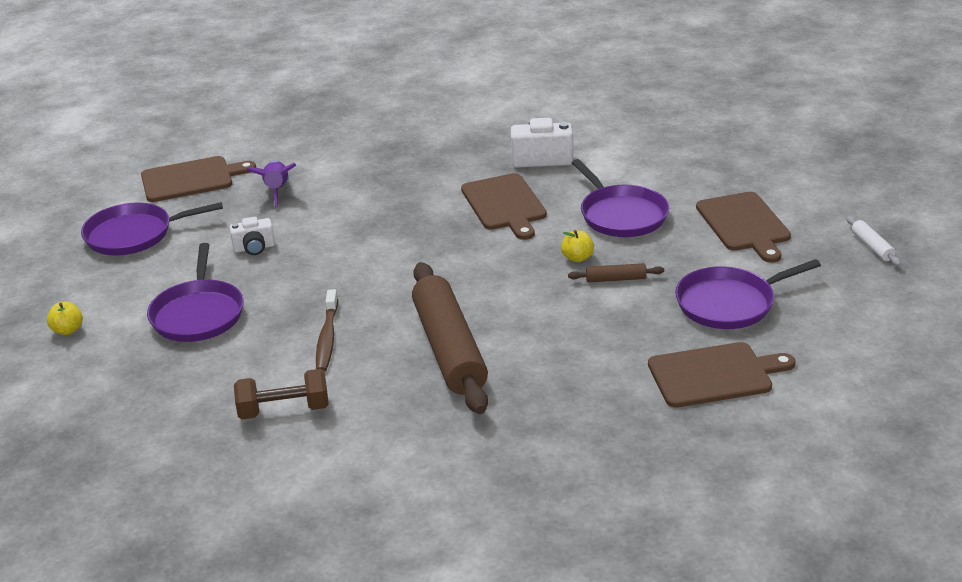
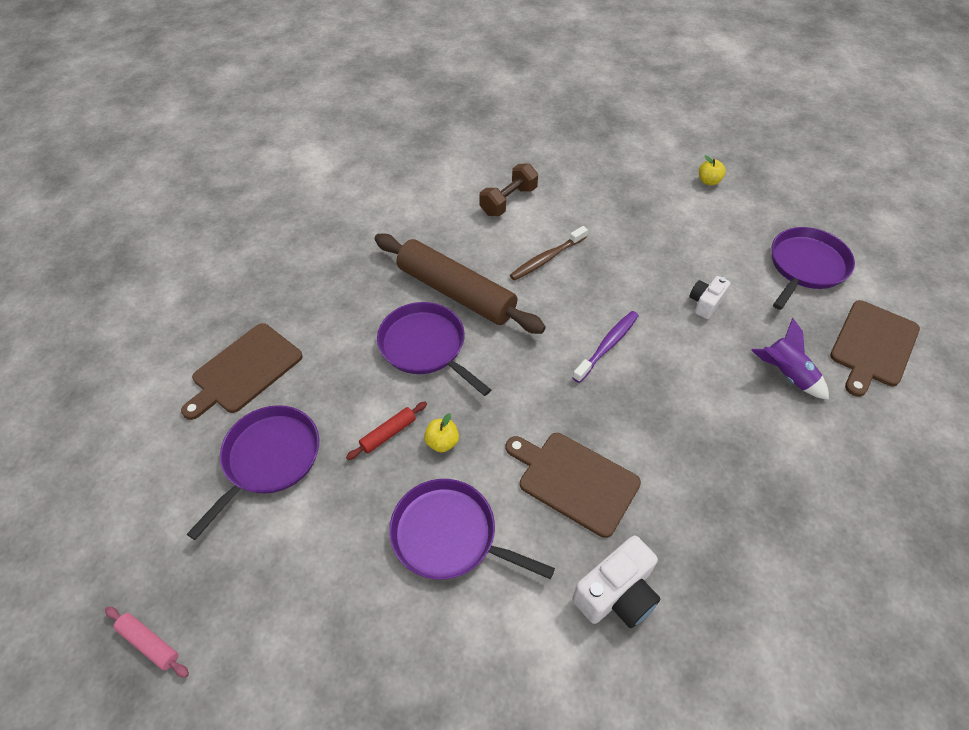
camera: 140 degrees right, 20 degrees up
(198, 314) = (653, 231): purple pan -> purple pan (425, 346)
(327, 337) = (547, 258): brown toothbrush -> brown toothbrush turned 90 degrees counterclockwise
(374, 257) = (607, 346): none -> purple toothbrush
(616, 279) = (388, 433): brown rolling pin -> red rolling pin
(744, 224) = (310, 599): brown cutting board -> none
(872, 246) = (149, 643): white rolling pin -> pink rolling pin

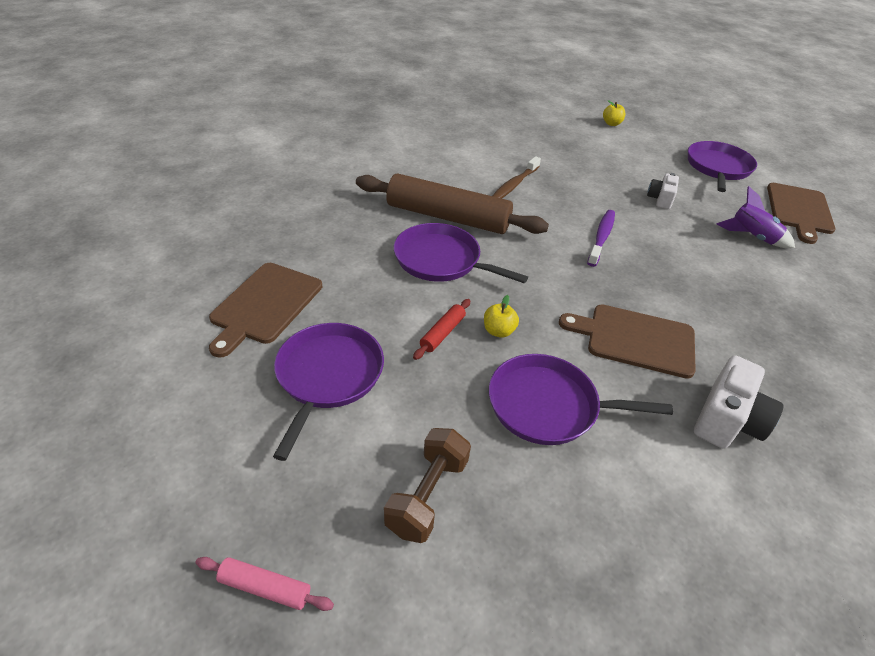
camera: 20 degrees left, 10 degrees down
(508, 201) = (458, 150): brown dumbbell -> brown dumbbell (427, 495)

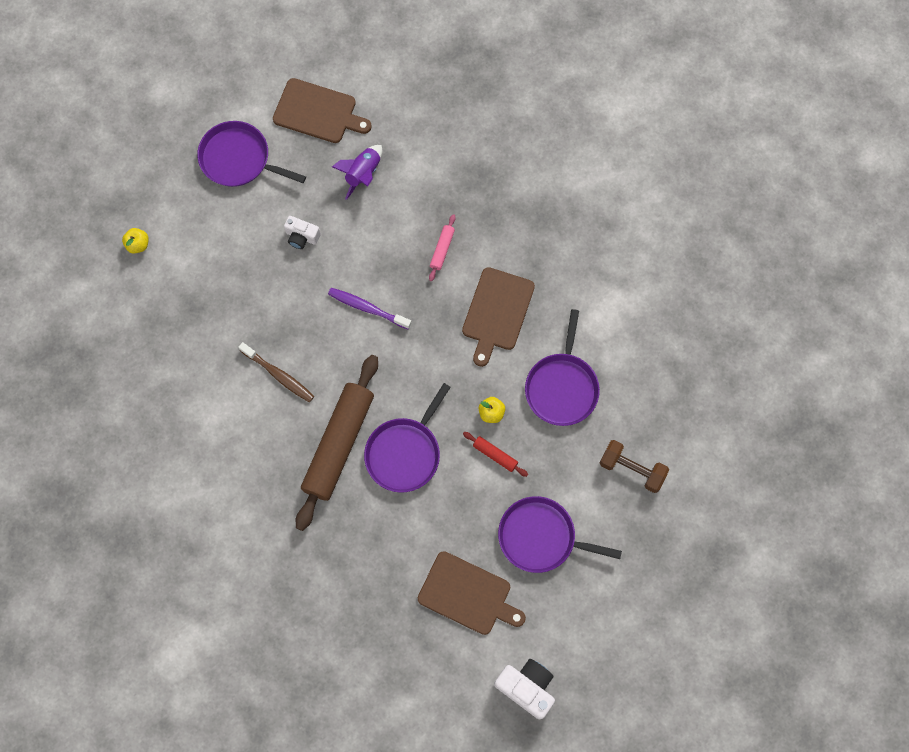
camera: 85 degrees left, 30 degrees up
(265, 588) = (689, 555): pink rolling pin -> pink rolling pin (442, 249)
(727, 420) = (570, 273): white camera -> white camera (526, 687)

